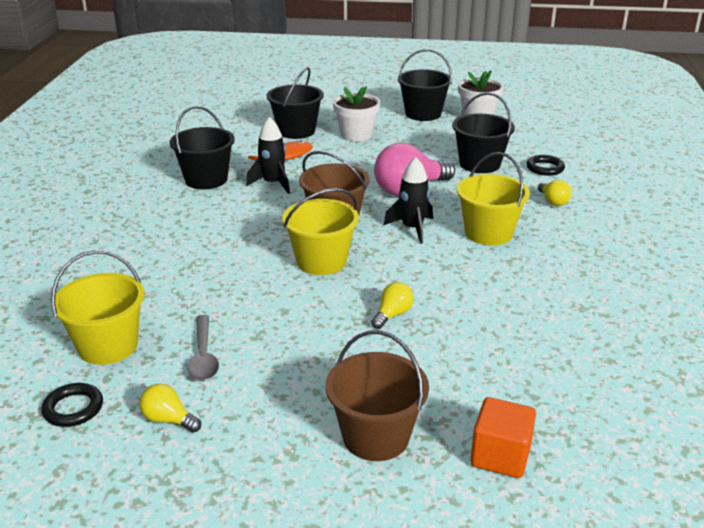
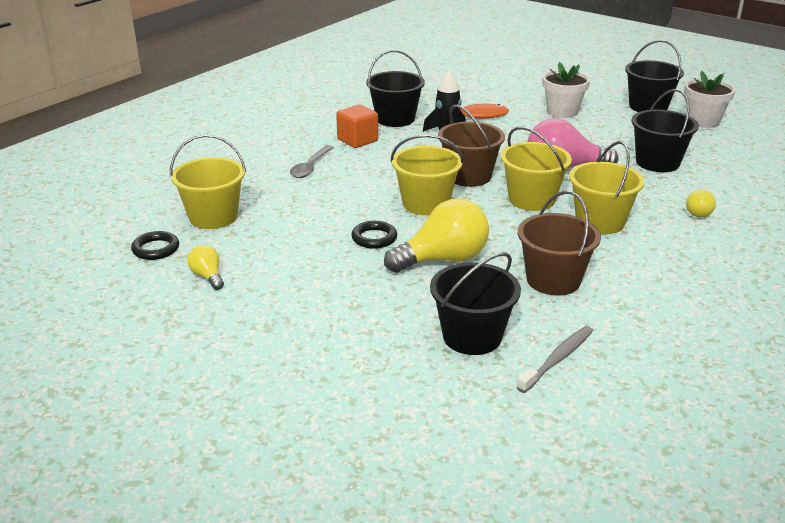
camera: 30 degrees right, 0 degrees up
(203, 356) = (270, 244): grey spoon -> grey spoon (310, 167)
(296, 131) = (510, 97): black bucket -> black bucket (472, 336)
(376, 436) = (339, 338): brown bucket -> brown bucket (553, 280)
(392, 314) = (443, 259): yellow light bulb -> yellow light bulb, size x2.05
(412, 228) = (531, 199): black rocket -> yellow bucket
(500, 456) = (421, 386): orange cube -> orange cube (357, 140)
(545, 168) = (723, 182): black ring -> black ring (374, 238)
(583, 379) = (558, 359): none -> grey toothbrush

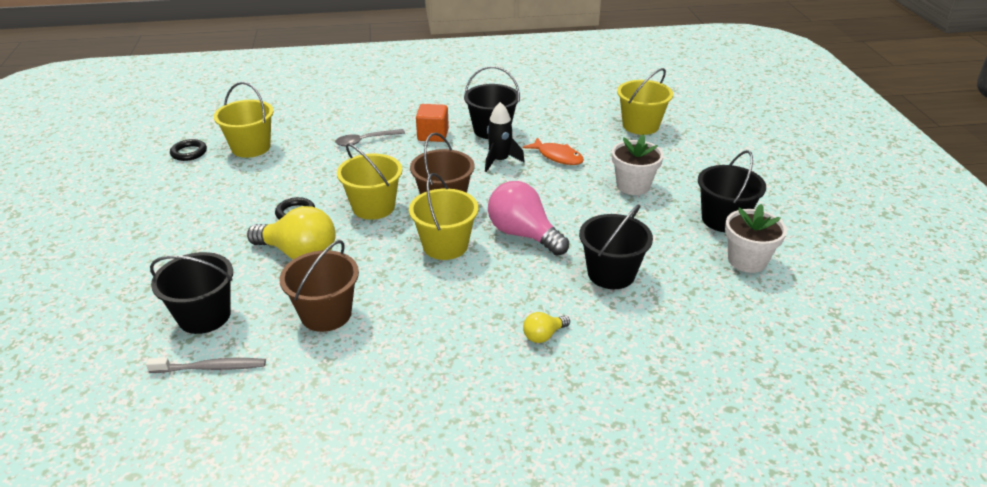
camera: 45 degrees right, 5 degrees up
(208, 276) = (175, 185): yellow light bulb -> none
(600, 222) = (452, 293): yellow bucket -> yellow bucket (640, 125)

